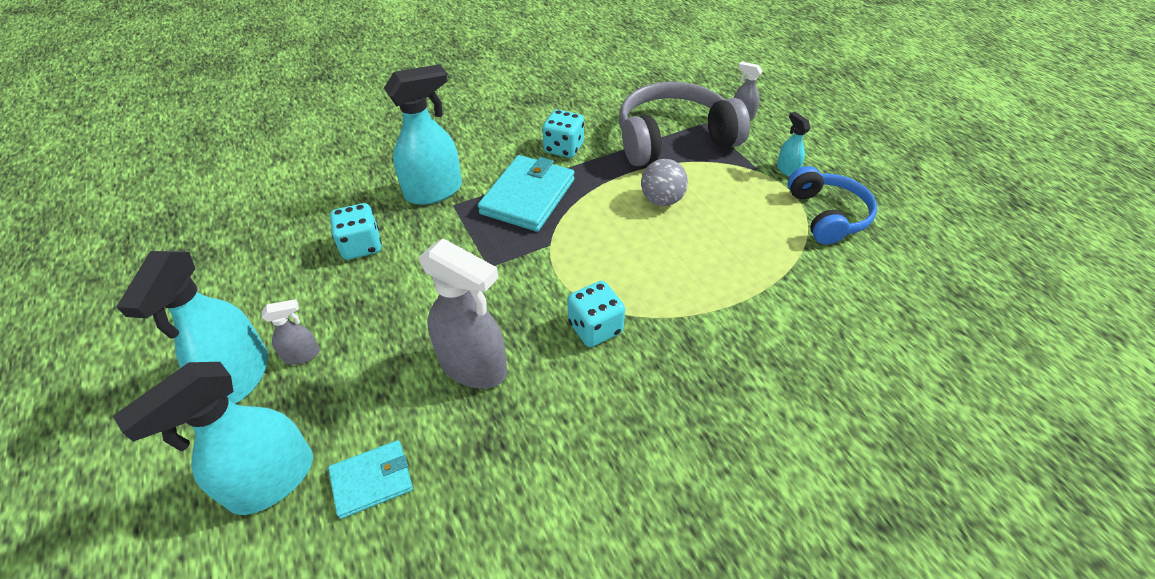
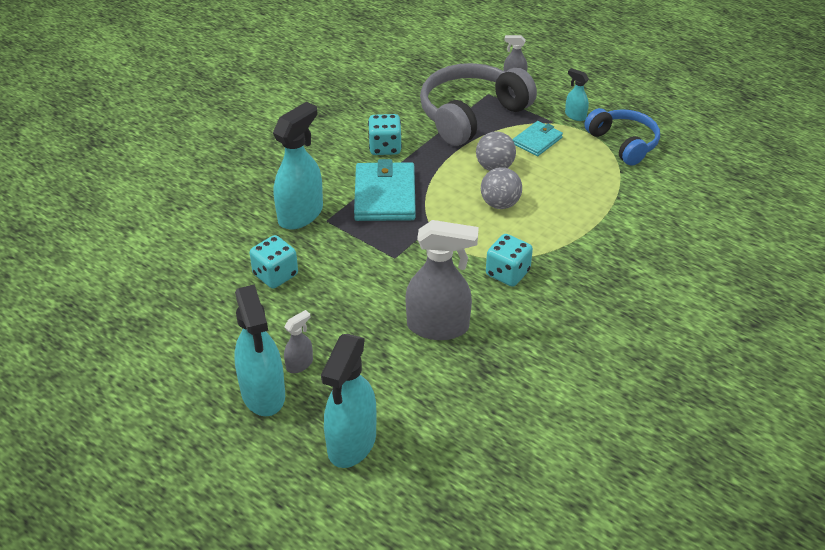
camera: 25 degrees left, 5 degrees down
(372, 480) = (423, 417): turquoise wallet -> turquoise wallet (537, 141)
(641, 242) = (500, 204): none -> grey ball

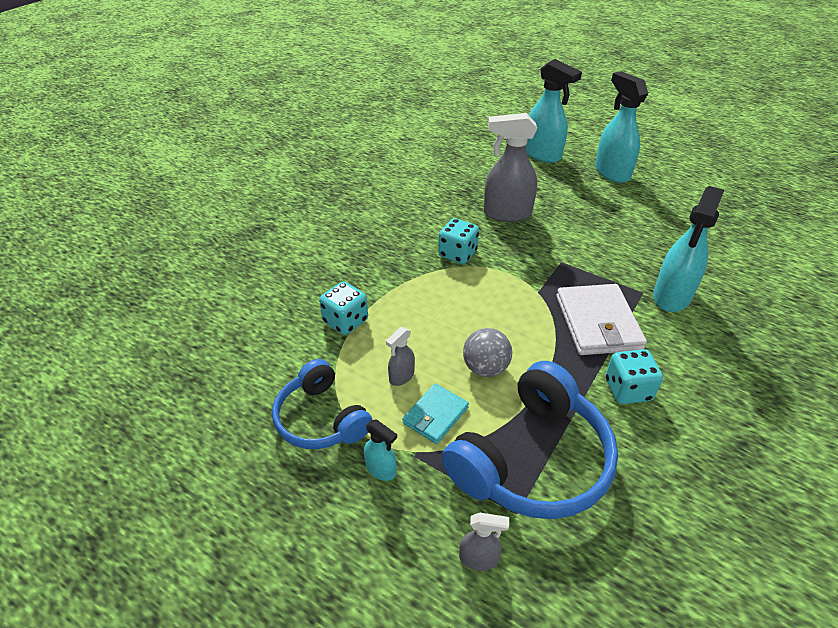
camera: 175 degrees right, 0 degrees up
(275, 275) = (656, 242): turquoise dice -> turquoise dice (345, 321)
(300, 364) = (597, 188): grey spray bottle -> grey spray bottle (401, 376)
(351, 443) = (542, 154): turquoise spray bottle -> turquoise spray bottle turned 120 degrees clockwise
(385, 195) = (598, 323): turquoise wallet -> white wallet
(471, 114) = (533, 460): grey headphones -> blue headphones
(500, 204) = (473, 320): grey ball -> none

